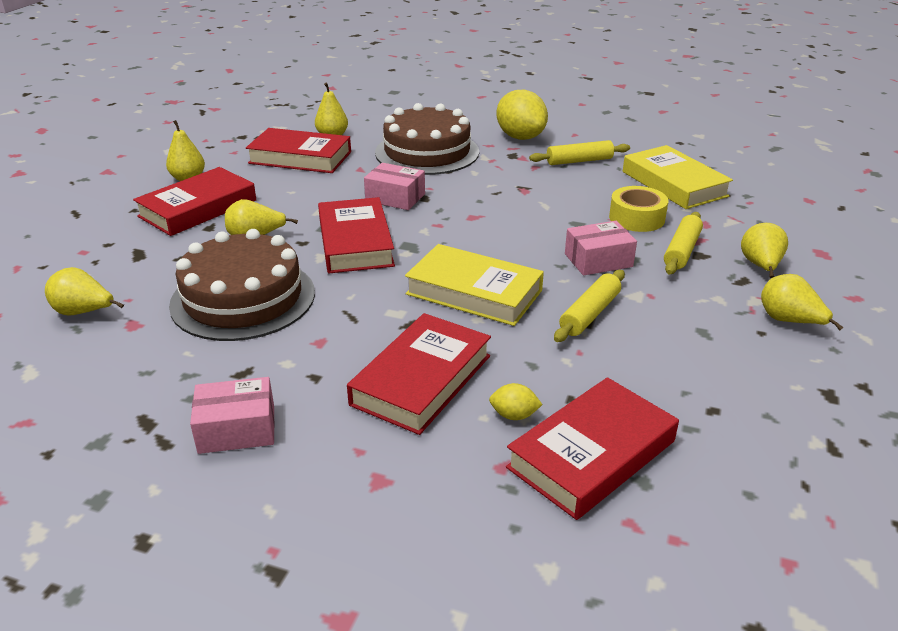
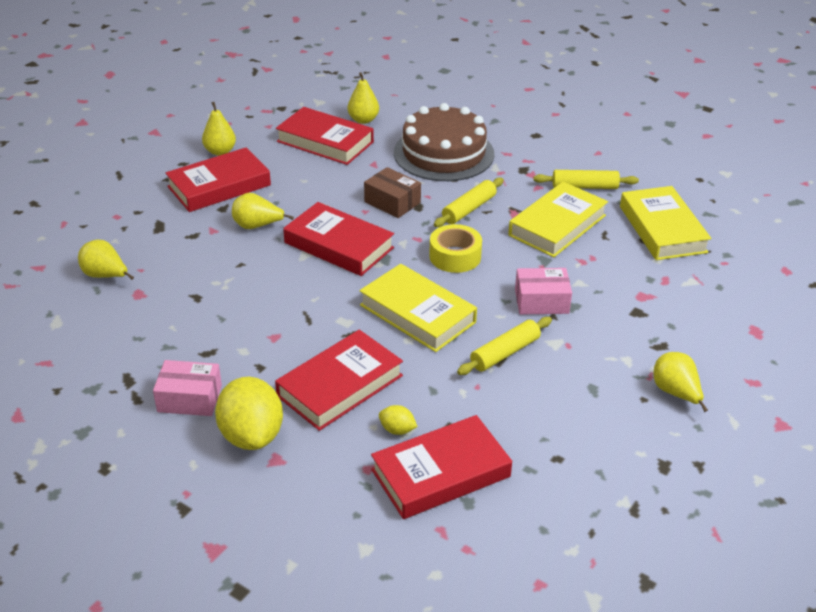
camera: 15 degrees right, 5 degrees up
(243, 298) = (228, 285): brown cake -> none
(355, 242) = (339, 245): red book -> red book turned 60 degrees counterclockwise
(395, 198) = (392, 202): pink box -> brown box
(520, 137) = (542, 148): yellow lemon -> yellow lemon (252, 435)
(573, 194) = (557, 225): none -> yellow book
(636, 218) = (602, 262): yellow tape -> yellow tape (455, 256)
(682, 251) = (624, 305): yellow rolling pin -> yellow rolling pin (469, 209)
(760, 266) = (687, 334): yellow pear -> none

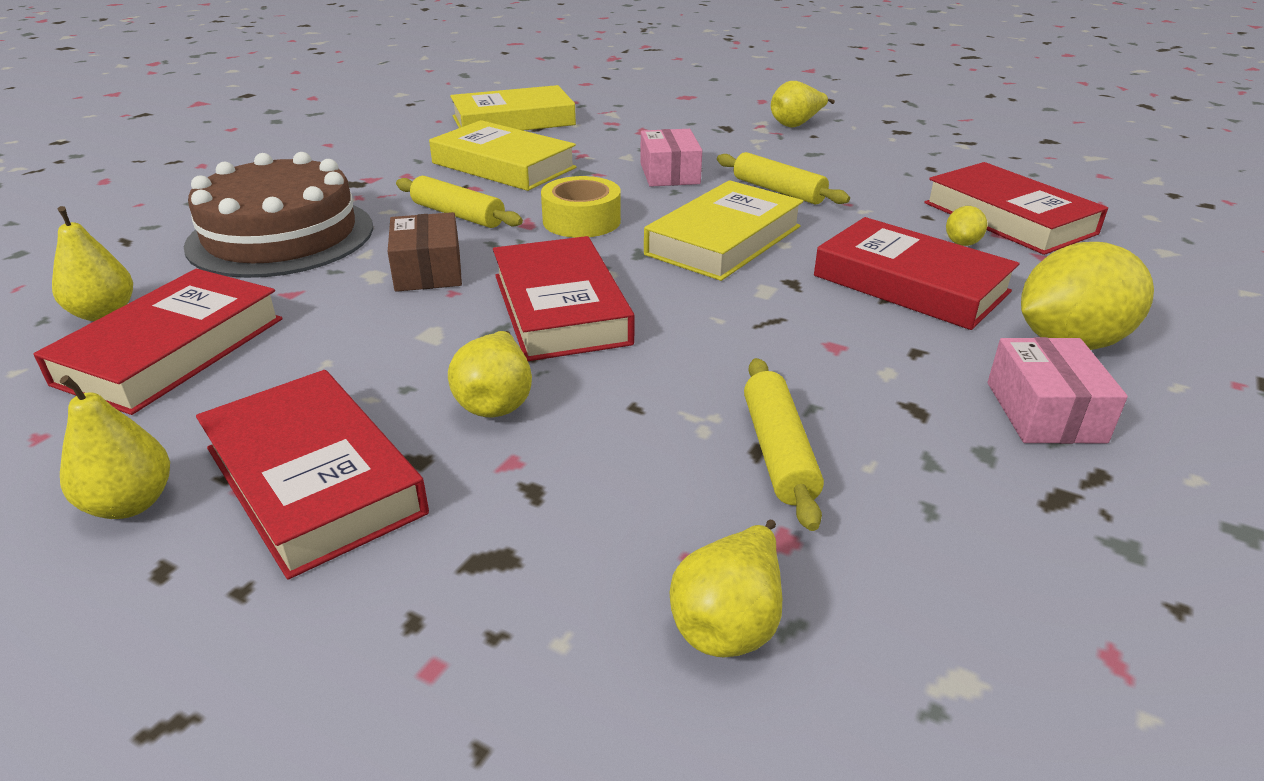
camera: 95 degrees left, 5 degrees down
(339, 245) = (560, 308): red book -> red book turned 45 degrees counterclockwise
(392, 202) = (428, 270): brown box -> brown box turned 45 degrees counterclockwise
(585, 187) = (413, 151): yellow rolling pin -> yellow rolling pin (779, 451)

